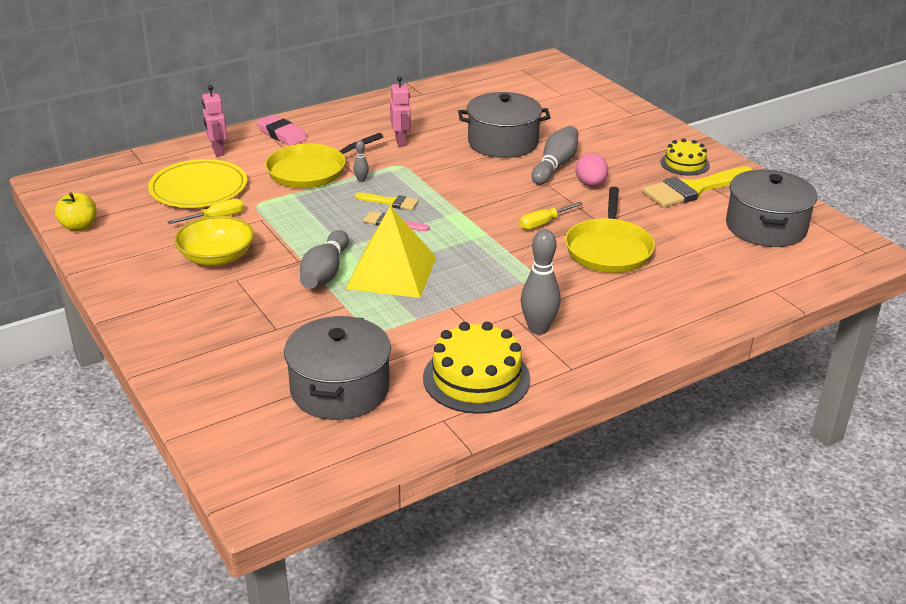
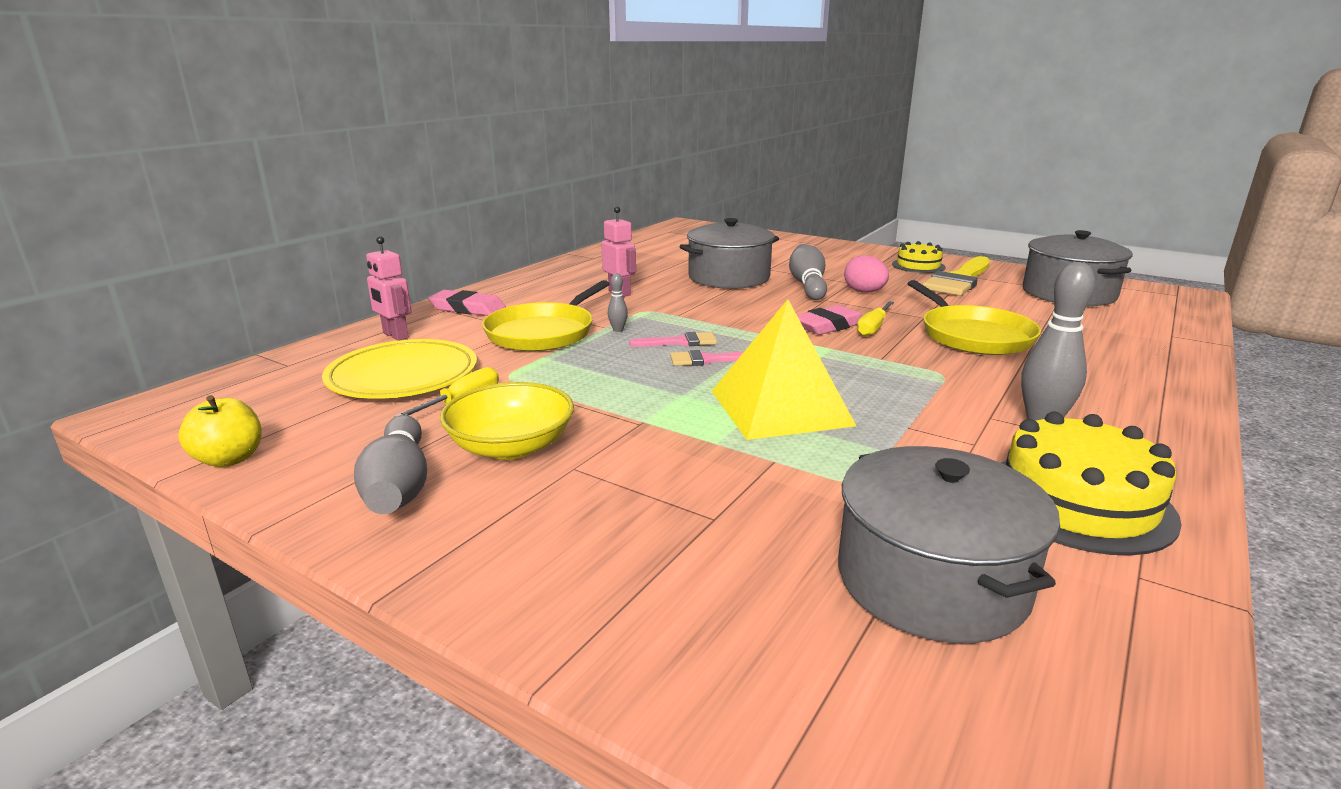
camera: 25 degrees left, 10 degrees down
(325, 273) = (695, 428): grey bowling pin -> grey bowling pin (399, 486)
(390, 202) = (680, 342): yellow brush -> pink brush
(513, 212) = (828, 326): none -> pink eraser

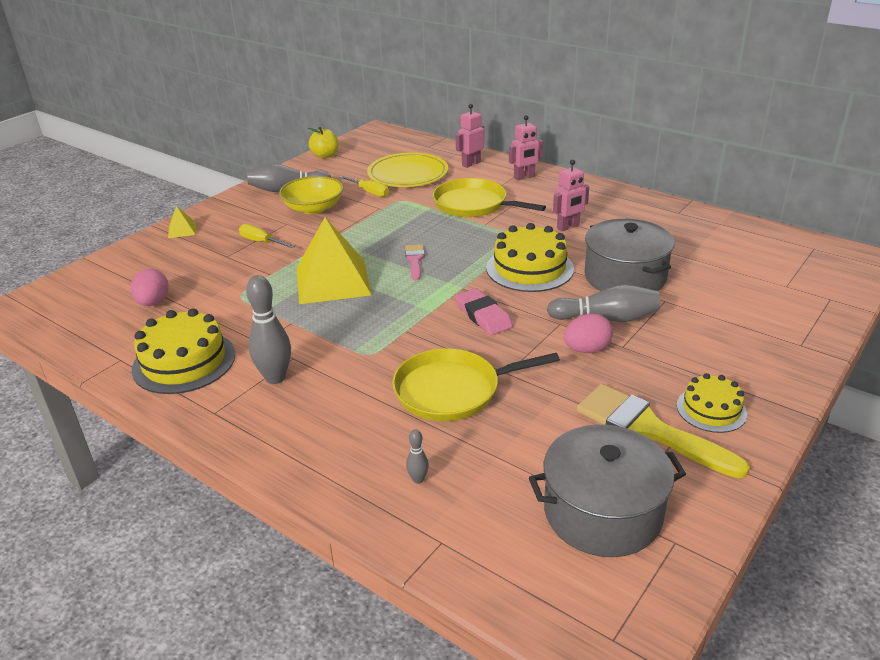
camera: 95 degrees right, 10 degrees up
(468, 308) = (524, 177): pink eraser -> pink robot
(581, 614) = (182, 230): none -> yellow pyramid
(618, 330) = (477, 228): grey bowling pin -> grey bowling pin (418, 479)
(680, 342) = (450, 251): pink brush -> none
(719, 308) = (529, 268): none -> yellow cake
(873, 328) = (476, 338): yellow screwdriver -> yellow screwdriver (261, 242)
(931, 580) = (153, 302): grey pot -> pink egg

